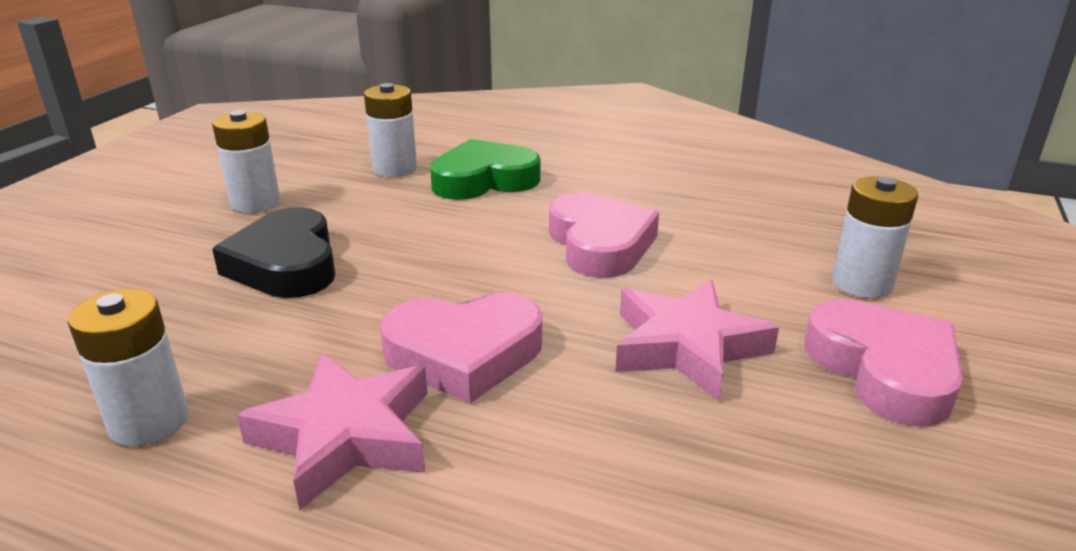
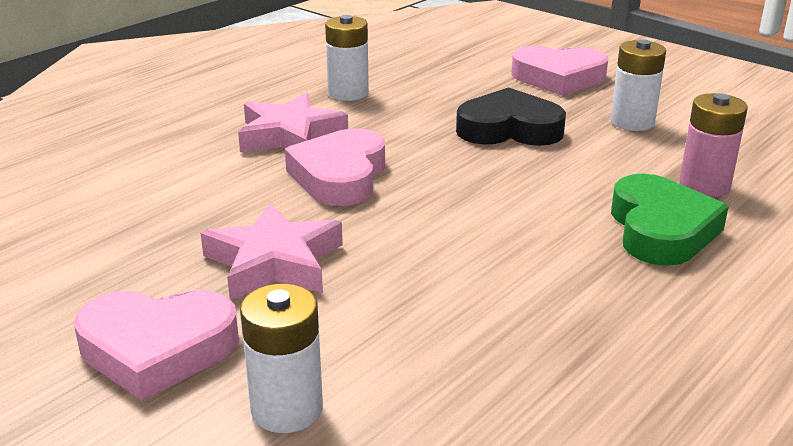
camera: 110 degrees right, 0 degrees up
(394, 169) = (704, 185): white battery -> pink battery
(600, 244) = (472, 265): pink heart -> pink heart (558, 78)

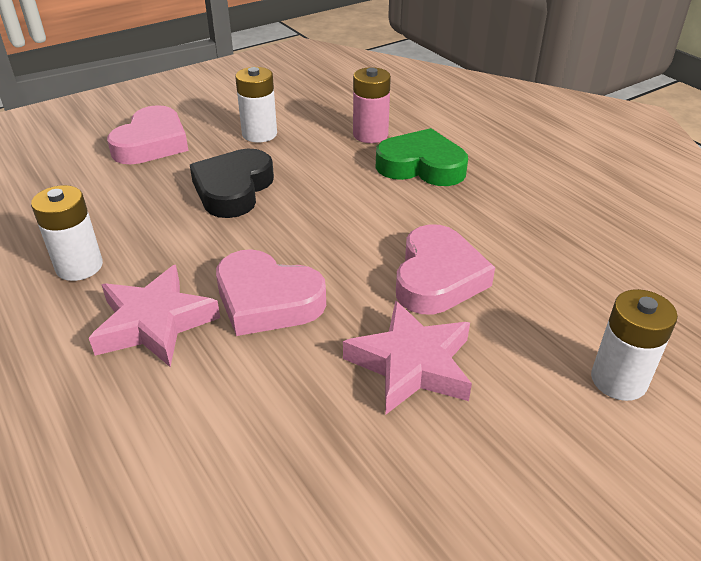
camera: 75 degrees left, 10 degrees up
(158, 349) = (538, 458): pink heart -> pink heart (437, 278)

